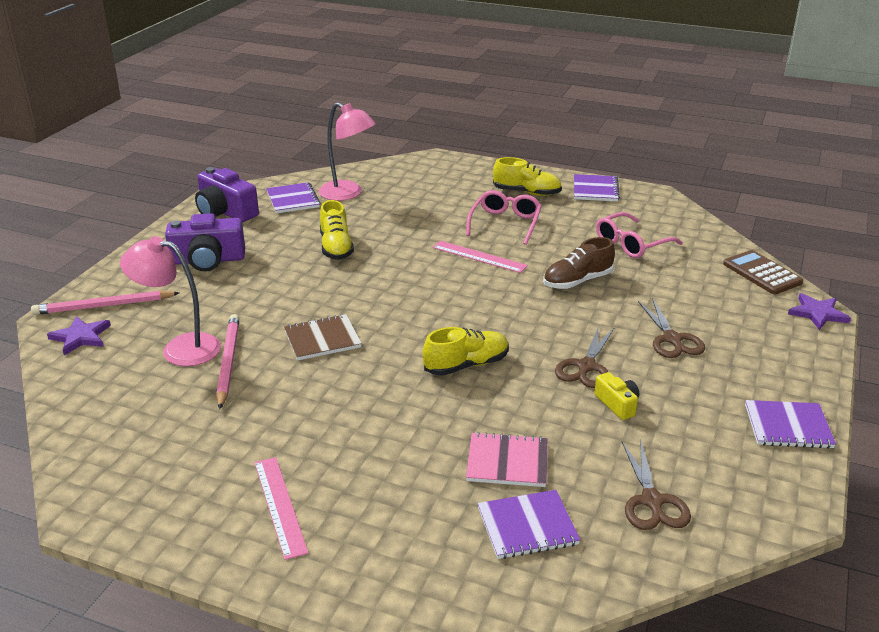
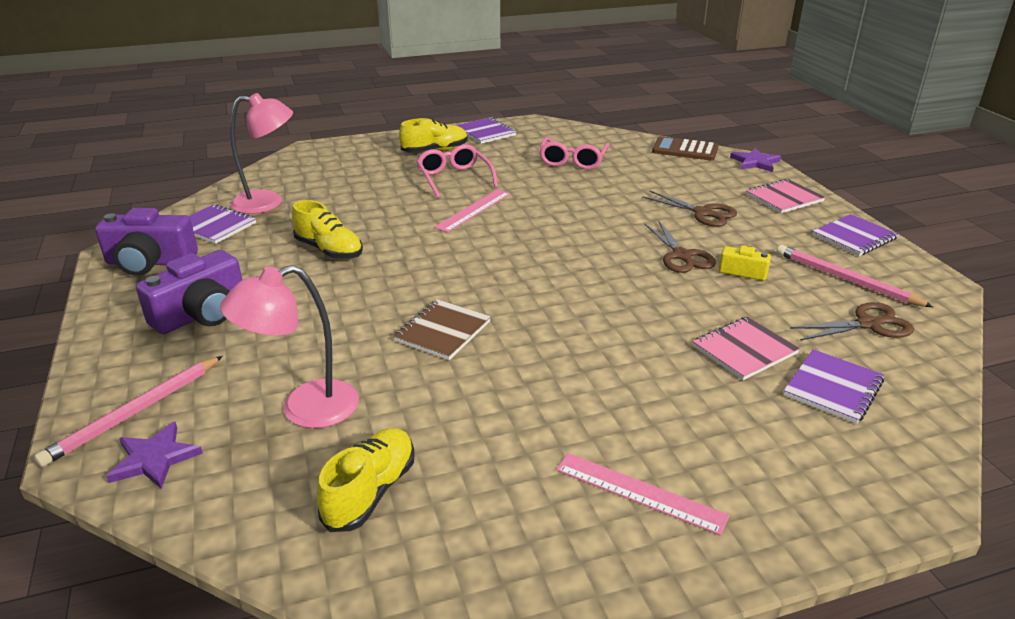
camera: 40 degrees left, 0 degrees up
(228, 362) = (380, 396): pink pencil -> pink pencil (845, 279)
(466, 365) = (598, 294): yellow shoe -> yellow shoe (370, 492)
(479, 256) = (473, 210): pink ruler -> pink ruler turned 45 degrees counterclockwise
(577, 281) = (577, 200): brown shoe -> none
(652, 501) = (868, 324): brown scissors -> brown scissors turned 60 degrees counterclockwise
(782, 360) = (784, 198): none -> pink notebook

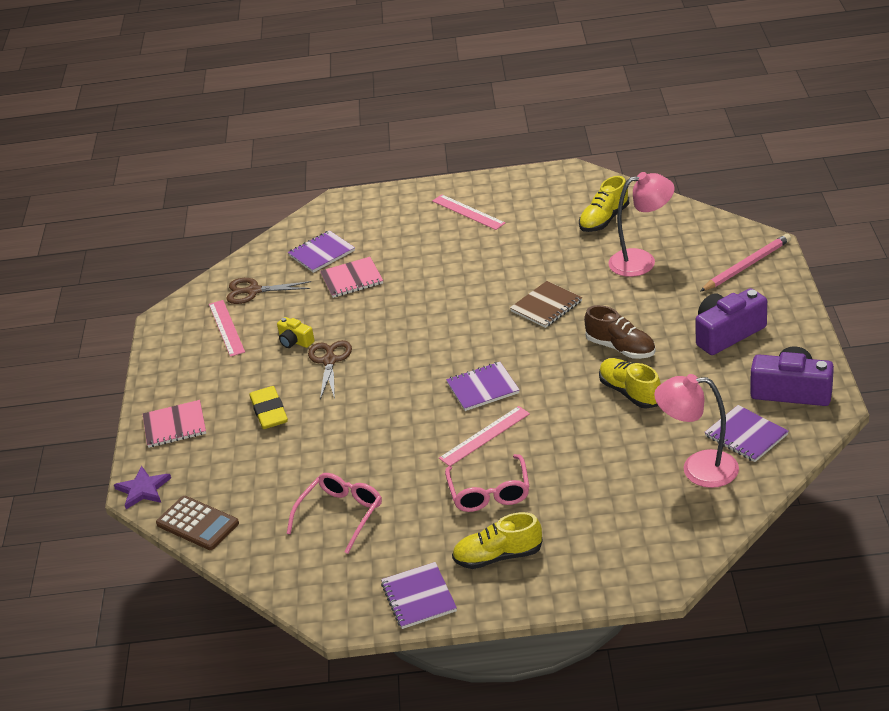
camera: 160 degrees left, 5 degrees up
(154, 458) = (724, 241): purple star -> none
(339, 290) = (621, 348): none -> brown shoe
(703, 213) = (269, 411): brown scissors -> yellow eraser
(845, 279) = (226, 328): pink pencil -> pink ruler
(854, 237) = (170, 370): purple notebook -> purple notebook (482, 388)

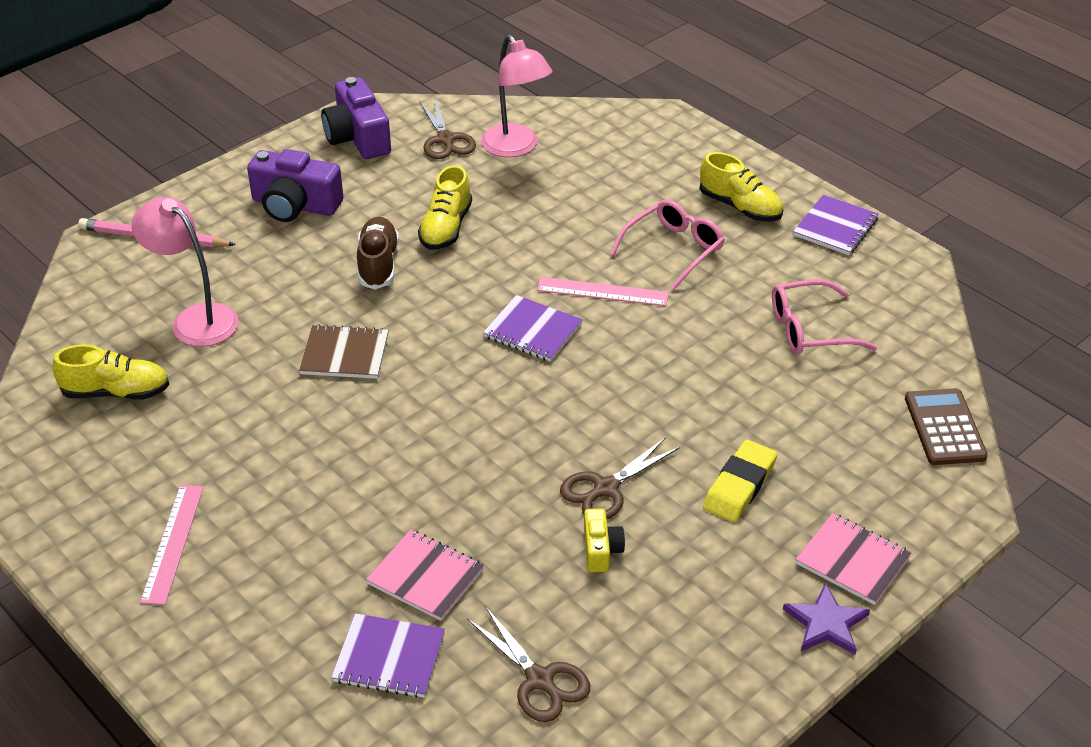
camera: 135 degrees left, 5 degrees up
(143, 489) = (962, 511): purple star -> purple star (826, 623)
(226, 328) = (641, 650): pink ruler -> none
(746, 435) = (445, 139): purple notebook -> brown scissors

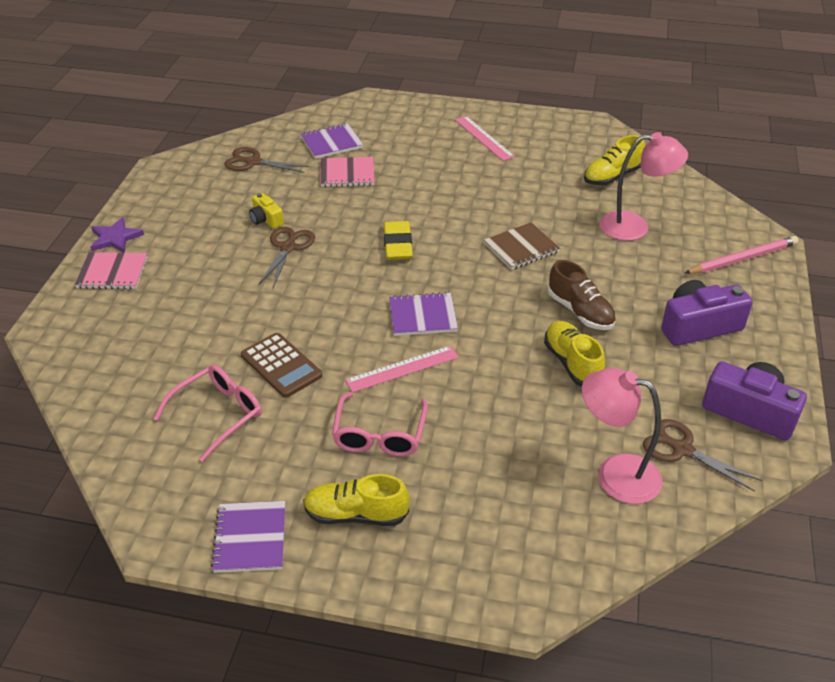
camera: 145 degrees right, 0 degrees up
(739, 485) = (206, 283): yellow eraser -> yellow eraser (397, 244)
(944, 428) = (76, 381): brown calculator -> brown calculator (281, 365)

